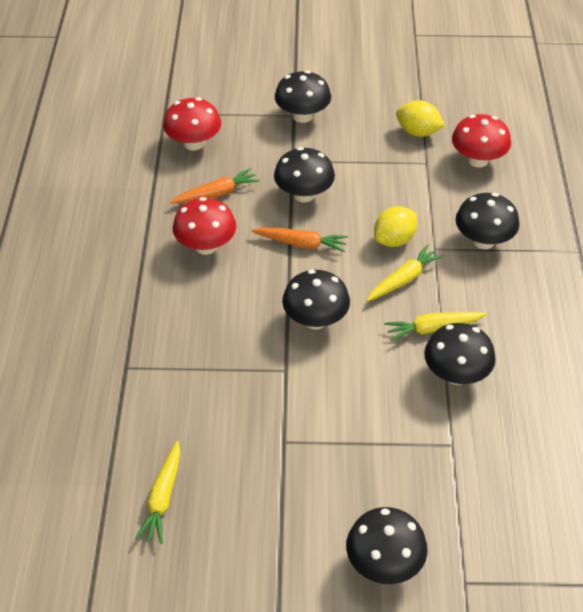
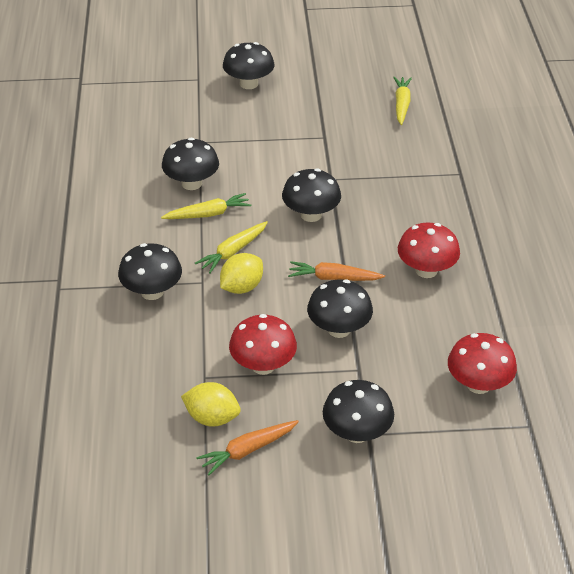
camera: 175 degrees right, 5 degrees down
(216, 194) = (433, 324): orange carrot -> orange carrot (247, 450)
(478, 160) = (144, 384): red mushroom -> red mushroom (263, 365)

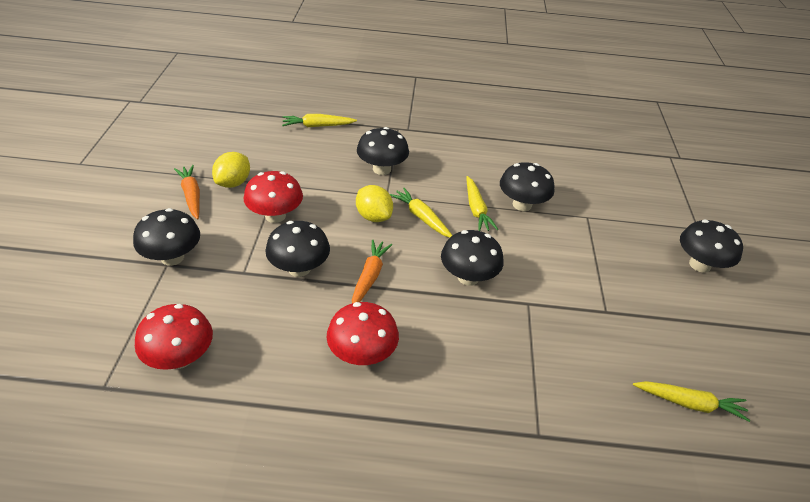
camera: 95 degrees right, 0 degrees up
(65, 365) = (317, 126): none -> yellow carrot

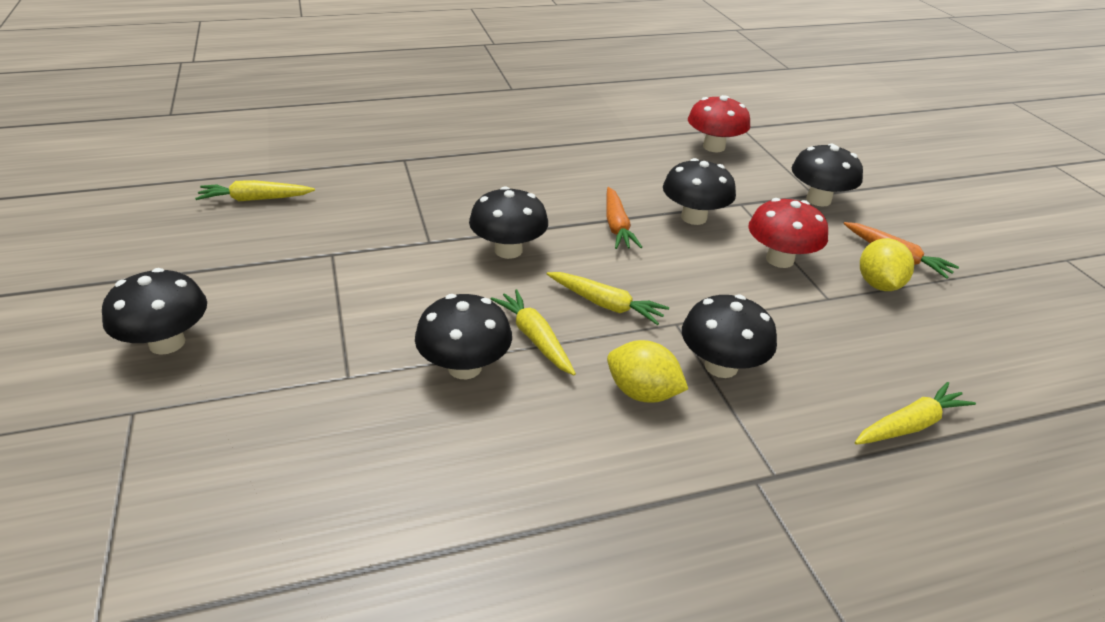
camera: 160 degrees right, 5 degrees down
(362, 354) = (576, 174): red mushroom -> none
(373, 216) = (668, 289): yellow lemon -> yellow lemon (642, 393)

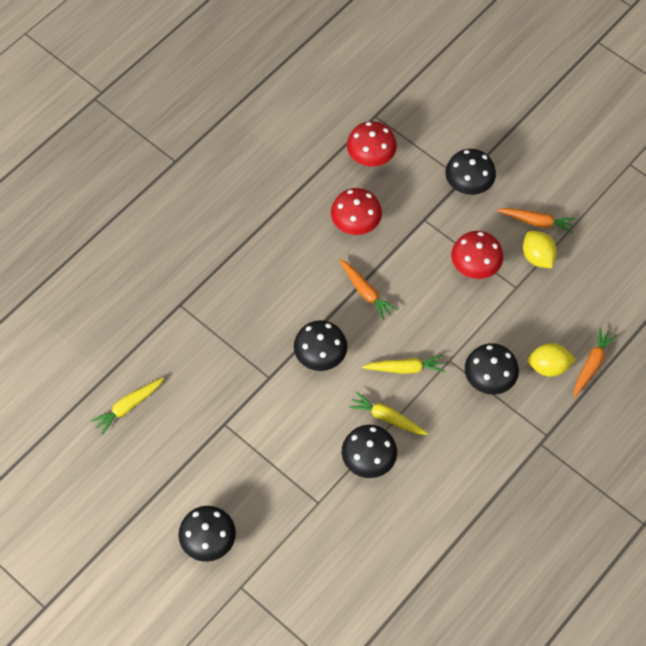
camera: 30 degrees left, 25 degrees up
(642, 393) = (462, 422): yellow lemon -> yellow lemon (548, 366)
(654, 179) = (355, 224): none -> red mushroom
(693, 217) = (405, 253): black mushroom -> none
(910, 425) = (592, 364): yellow carrot -> orange carrot

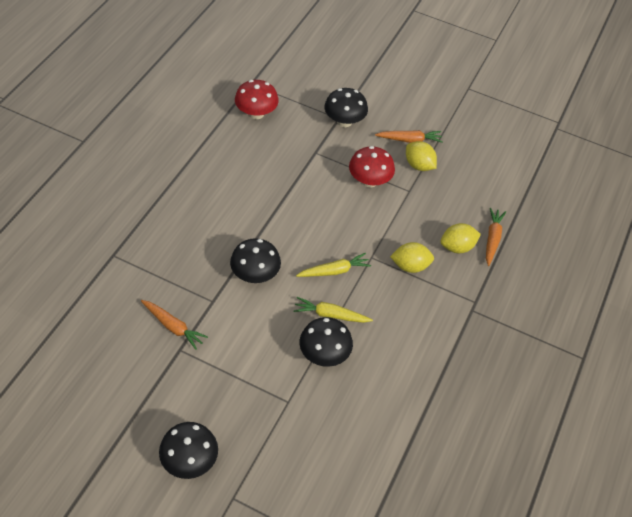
camera: 20 degrees left, 10 degrees down
(128, 407) = (81, 352): yellow carrot -> none
(355, 224) = (257, 165): red mushroom -> none
(365, 292) = (281, 216): orange carrot -> orange carrot (173, 327)
(489, 379) = (410, 266): black mushroom -> yellow lemon

